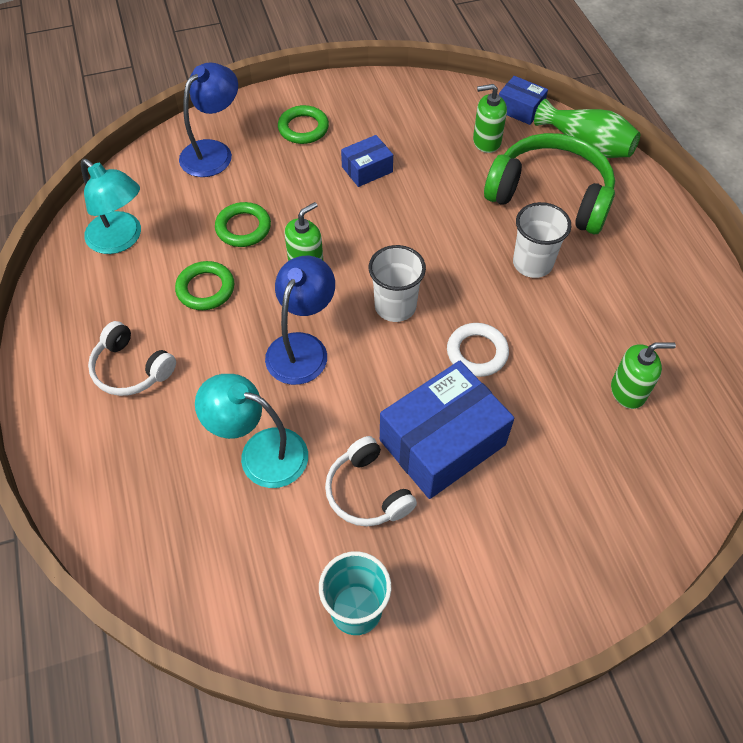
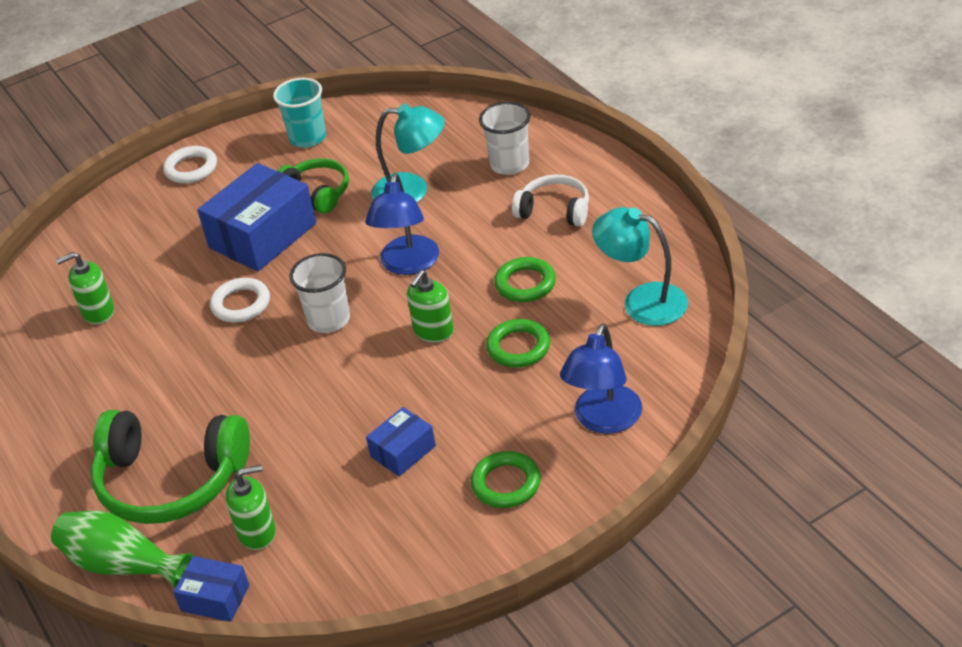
camera: 170 degrees right, 15 degrees down
(367, 492) = (317, 193): white headphones -> green headphones
(520, 605) = (191, 168): none -> white ring
(532, 263) = (190, 397): white cup -> white cup (509, 164)

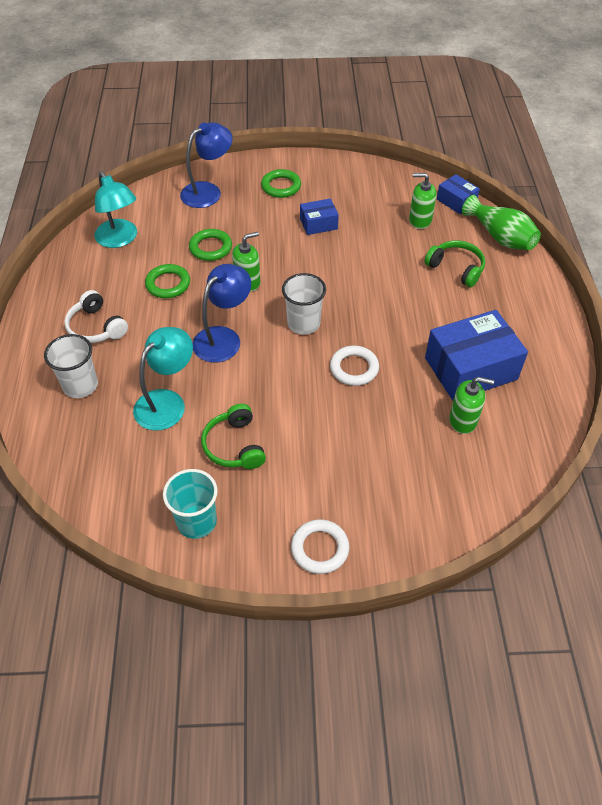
camera: 155 degrees left, 10 degrees up
(171, 480) = (456, 268): green headphones -> green headphones, size x0.57
(263, 236) = (303, 424): blue box -> blue box (470, 368)
(412, 191) = (167, 402): turquoise lamp -> turquoise lamp turned 90 degrees clockwise

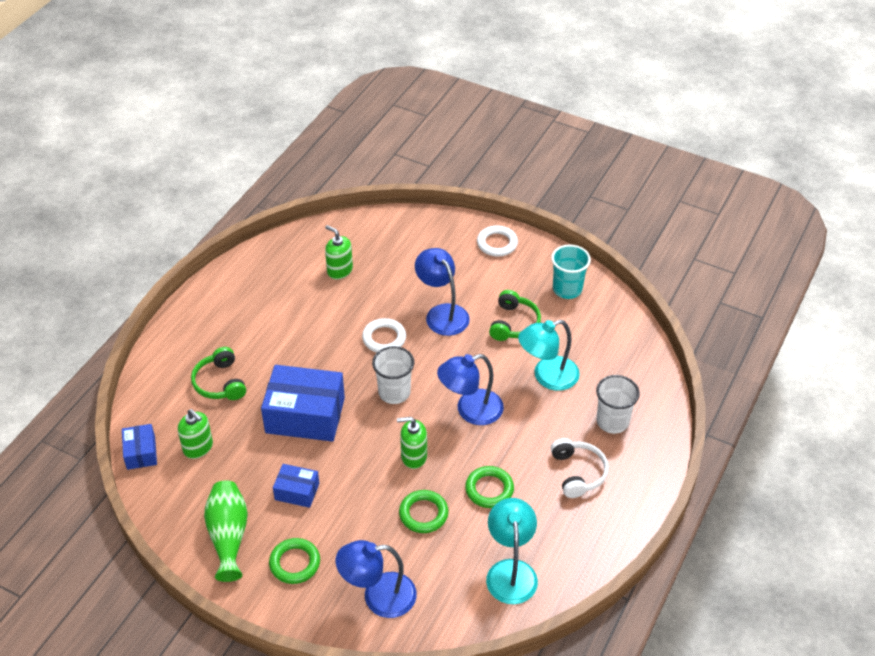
camera: 150 degrees left, 5 degrees down
(318, 421) = (442, 313): none -> blue lamp
(470, 368) = (298, 300): blue box -> blue box (305, 415)
(500, 237) = (148, 394): green vase -> green vase (228, 536)

